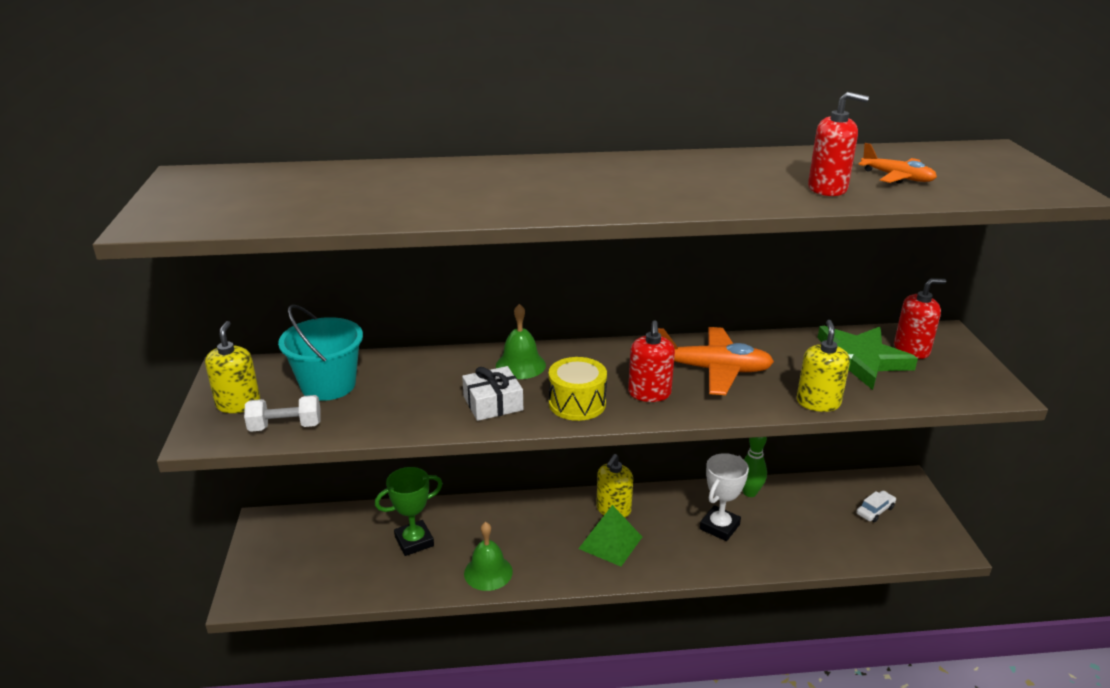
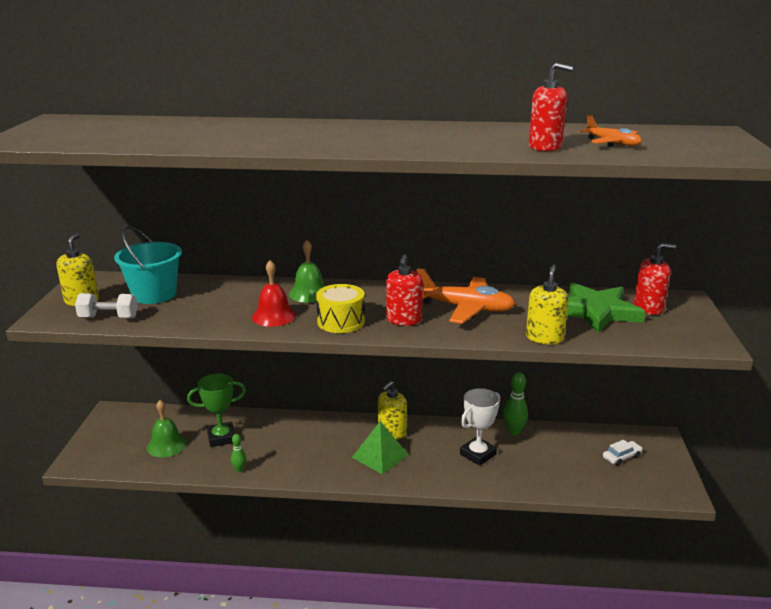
camera: 10 degrees right, 5 degrees down
(451, 582) = (239, 470): none -> green bowling pin
(488, 572) = (271, 466): green bell -> green bell (166, 445)
(493, 403) = (274, 316): white gift -> red bell

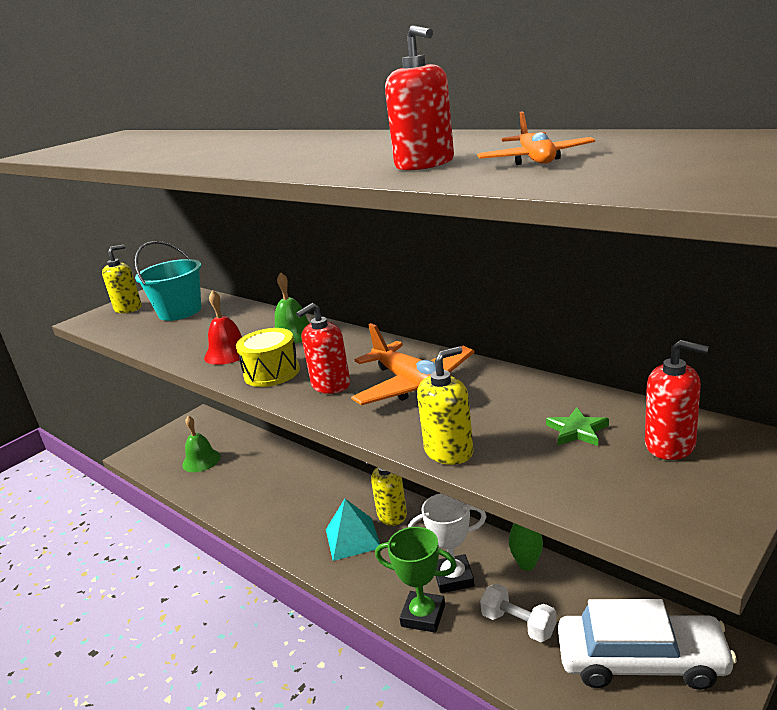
camera: 40 degrees right, 0 degrees up
(108, 317) = (120, 328): white dumbbell -> white dumbbell (518, 624)
(221, 438) = (245, 467): green trophy -> green trophy (423, 615)
(239, 470) = (225, 505): green bowling pin -> none
(380, 456) = (352, 538): green pyramid -> turquoise pyramid
(596, 311) = (577, 431): green star -> green star, size x0.44
(621, 457) = (641, 661): white car -> white car, size x2.45

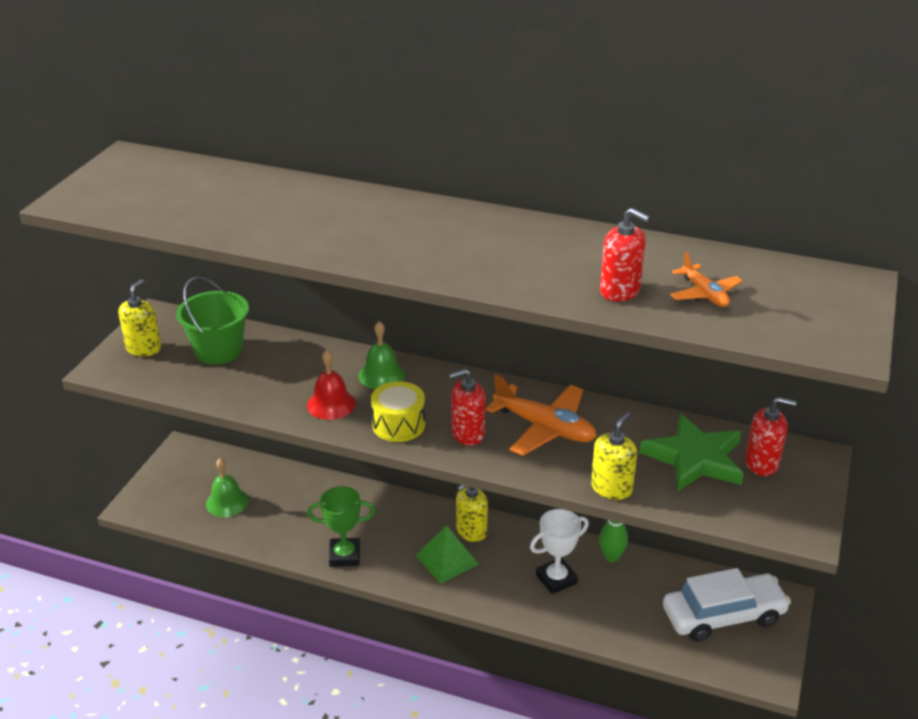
camera: 25 degrees left, 10 degrees up
(180, 311) = (218, 350): turquoise bucket -> green bucket
(330, 385) = (467, 434): red soap dispenser -> red soap dispenser turned 45 degrees clockwise
(352, 538) = (446, 559): turquoise pyramid -> green pyramid
(423, 615) = (547, 615): green trophy -> green trophy (344, 556)
(518, 624) = (625, 607): white dumbbell -> none
(577, 431) = (695, 458): green star -> green star, size x2.27

